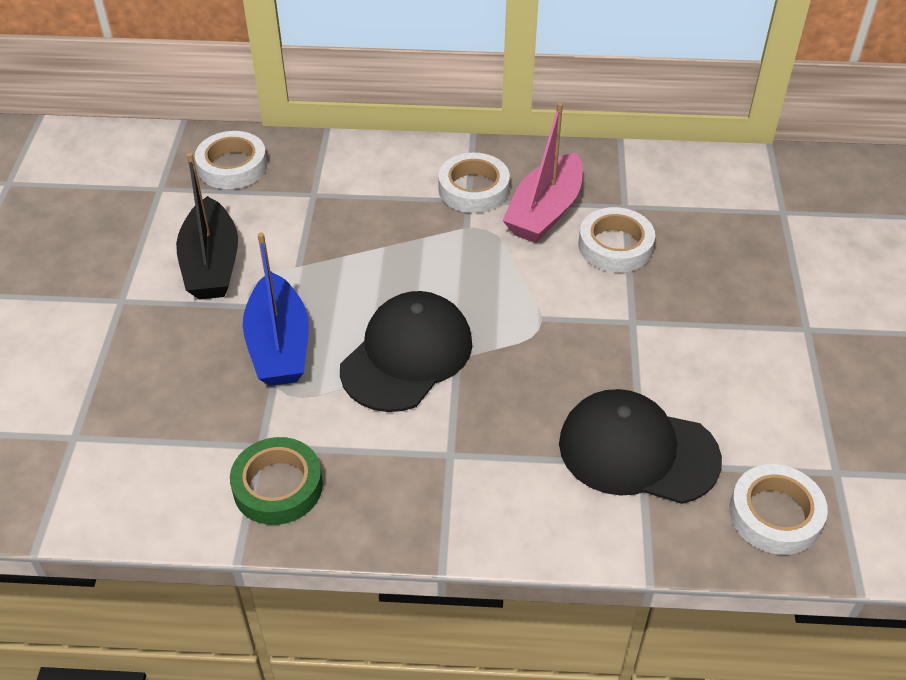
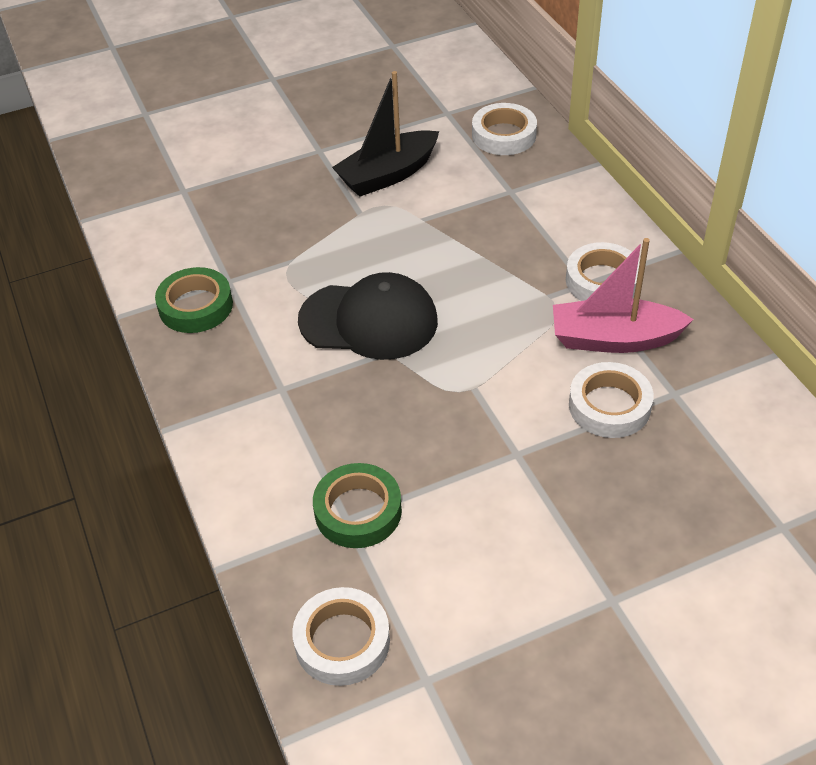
camera: 65 degrees right, 0 degrees up
(279, 346) = (330, 246): blue boat -> none
(637, 451) = (358, 511): black cap -> green tape

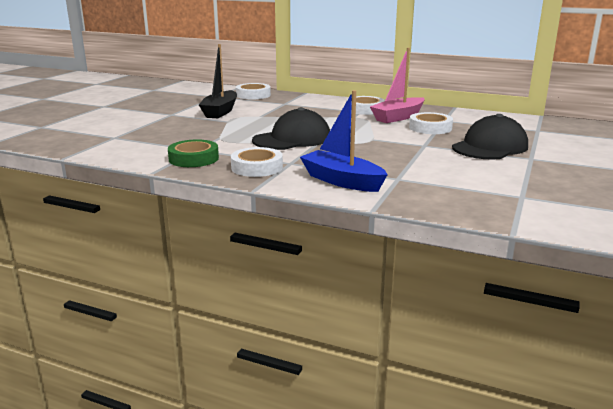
camera: 45 degrees left, 25 degrees down
(275, 477) = (342, 181): none -> blue boat
(342, 641) = (470, 202): white tape -> white tape (257, 167)
(358, 511) = (398, 175): green tape -> none
(604, 525) = (490, 147): none -> black cap

